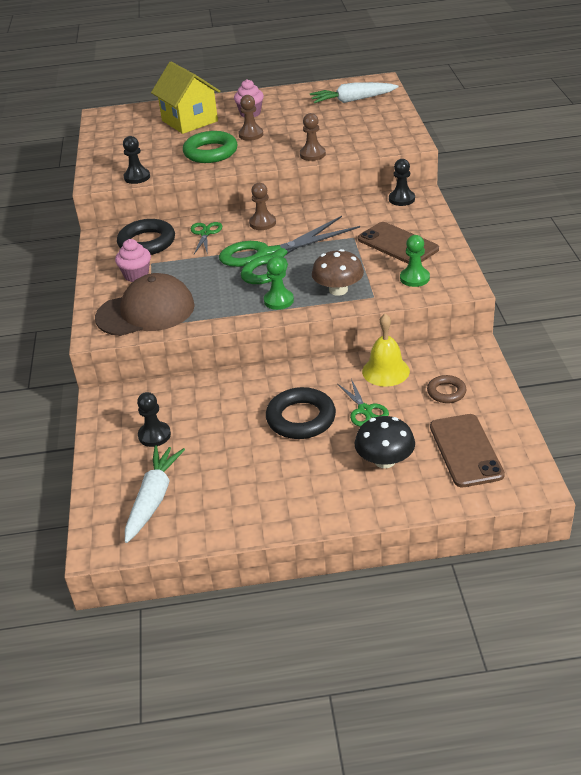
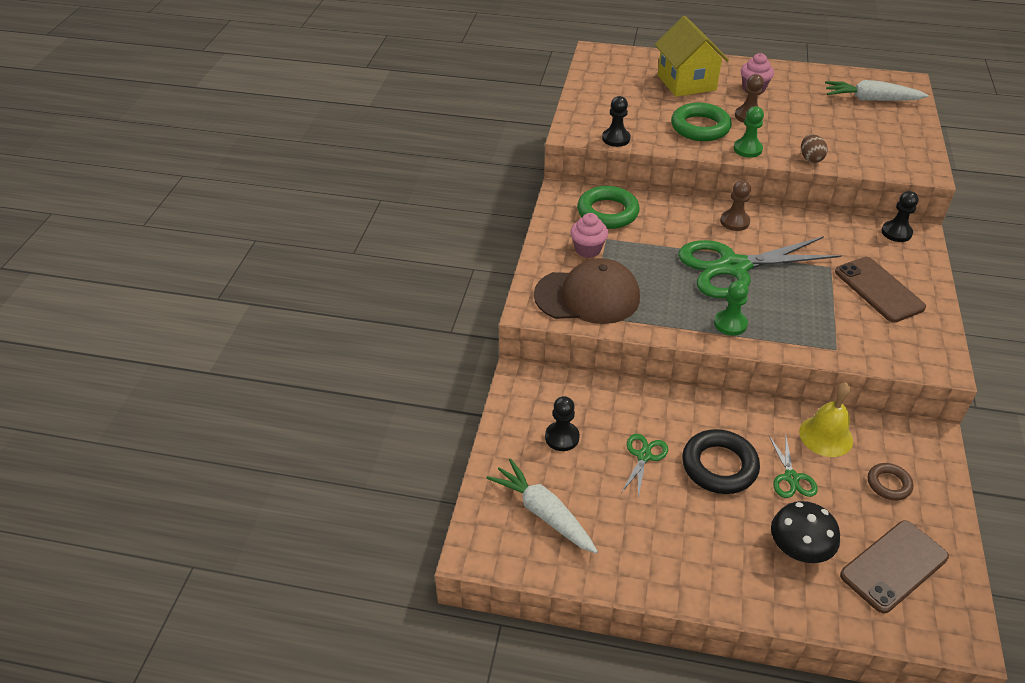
camera: 15 degrees right, 5 degrees up
(147, 242) = (607, 212): black ring -> green ring
(153, 499) = (543, 513): white carrot -> white carrot turned 75 degrees counterclockwise
(205, 233) = (671, 218): green scissors -> green scissors (644, 456)
(312, 154) = (810, 158): brown pawn -> brown egg
(338, 290) = (798, 329): brown mushroom -> none
(414, 278) = (888, 339): green pawn -> green pawn (747, 149)
(465, 450) = (894, 566): brown phone -> brown phone turned 45 degrees clockwise

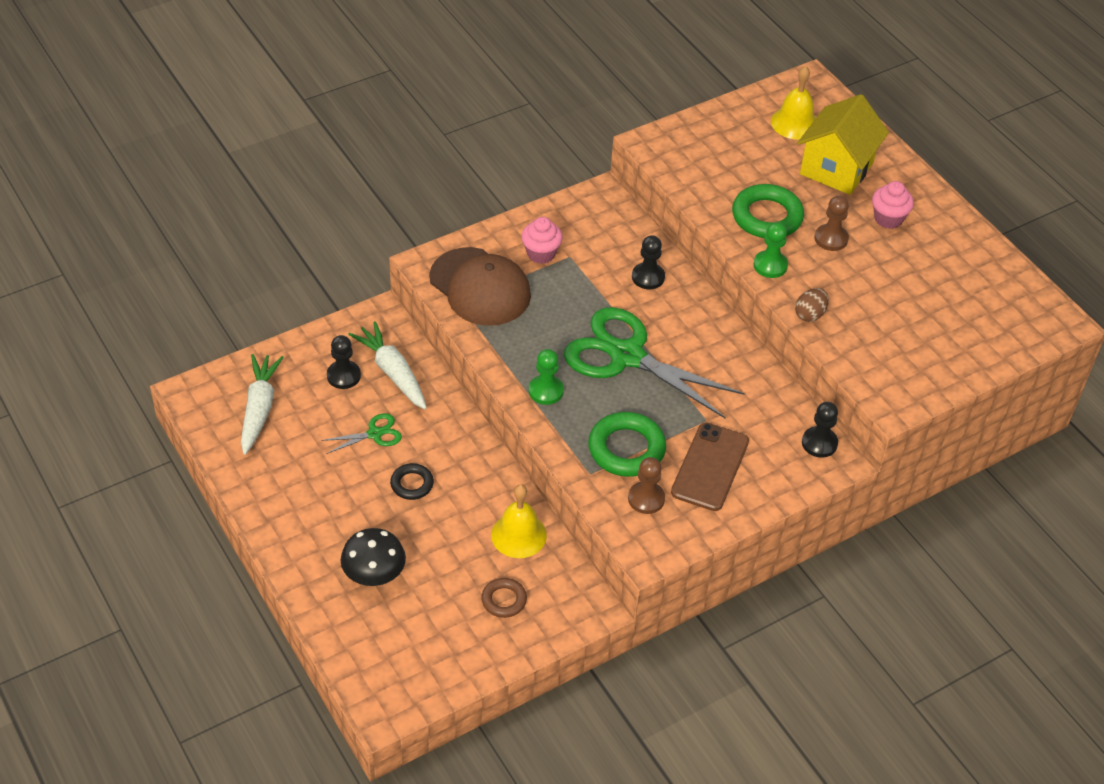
camera: 45 degrees right, 5 degrees up
(607, 212) = (608, 237): green ring -> green ring (626, 449)
(616, 138) = (676, 174): black pawn -> black pawn (648, 277)
(626, 75) = (794, 123): none -> yellow bell
(719, 466) = (412, 484): black ring -> black ring, size x0.56
(734, 221) = (696, 324): brown pawn -> brown pawn (646, 499)
(791, 478) = (445, 535): green scissors -> none
(871, 99) = (984, 310): white carrot -> white carrot (392, 372)
(894, 566) = (414, 640): brown phone -> none

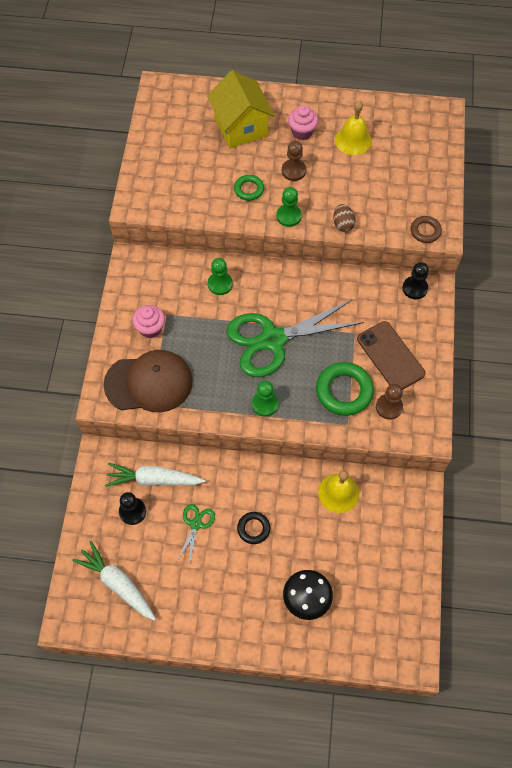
camera: 50 degrees left, 15 degrees up
(504, 600) = (380, 534): brown ring -> brown ring (425, 231)
(648, 277) = (220, 284): black pawn -> green pawn
(767, 217) = (249, 189): green ring -> green ring, size x0.56
(794, 123) = (185, 120): yellow bell -> yellow bell (353, 140)

